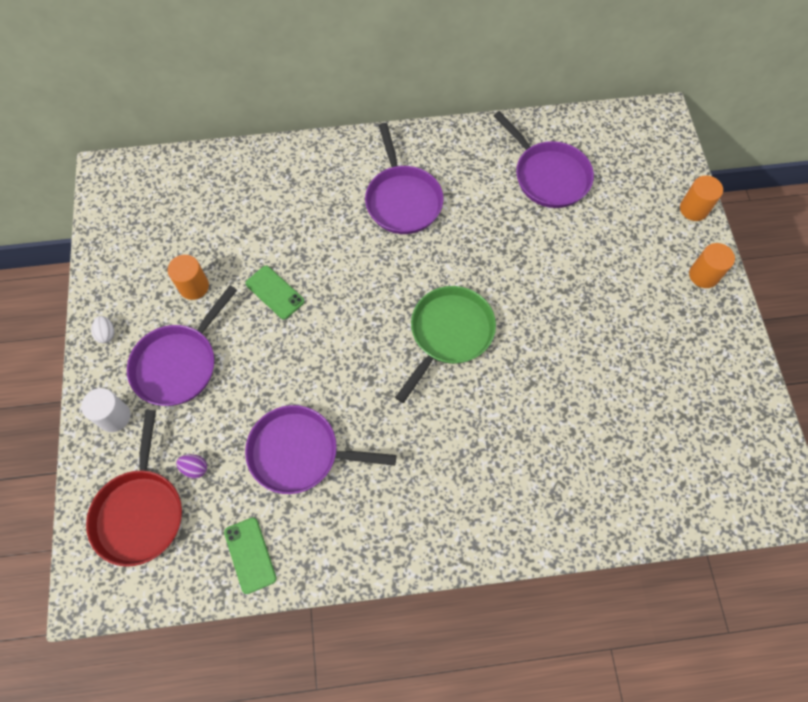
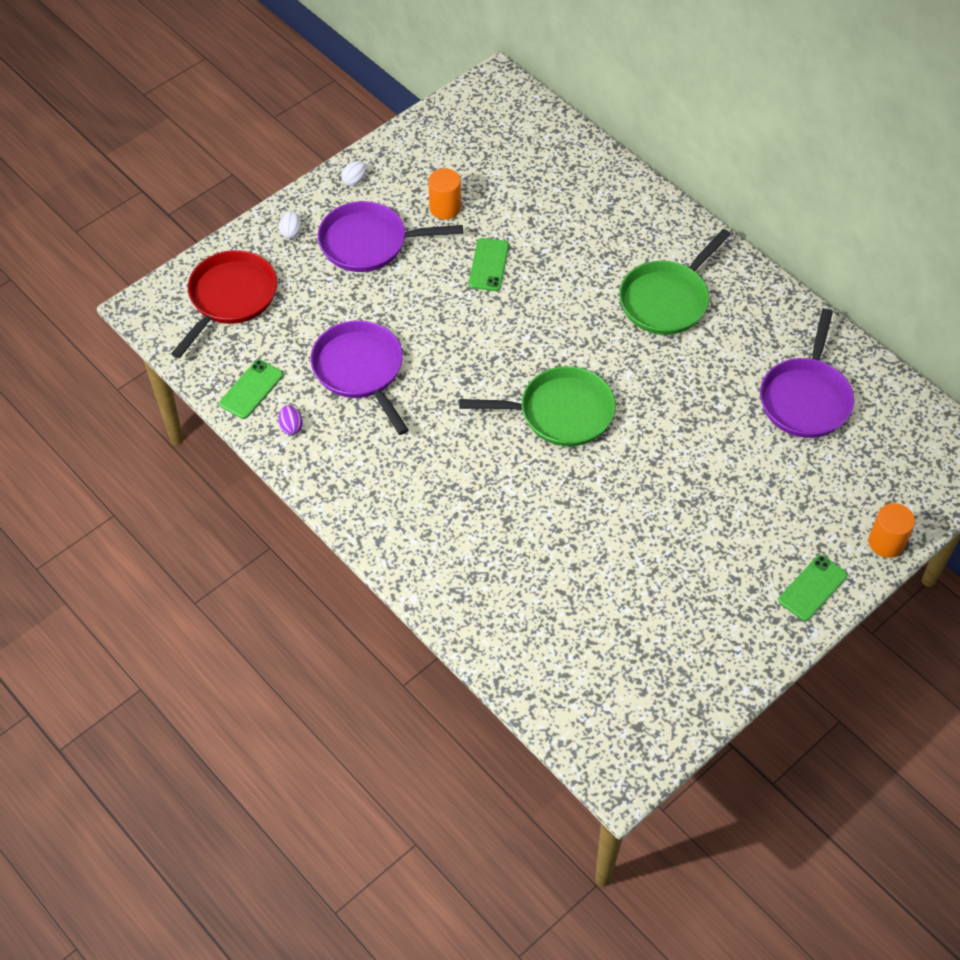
camera: 55 degrees right, 10 degrees down
(114, 417) = (291, 232): white cylinder -> white egg
(140, 512) = (230, 298): red pan -> red pan turned 150 degrees clockwise
(195, 468) = (291, 310): purple egg -> purple egg (291, 426)
(402, 200) = (667, 299): purple pan -> green pan
(703, 275) = (812, 588): orange cylinder -> green phone

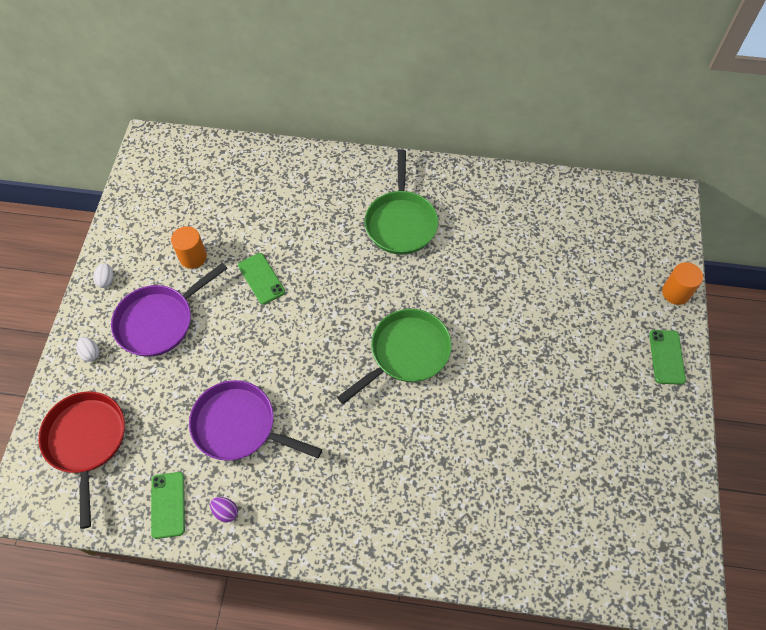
camera: 40 degrees left, 5 degrees up
(805, 398) = (543, 230): purple pan -> none

